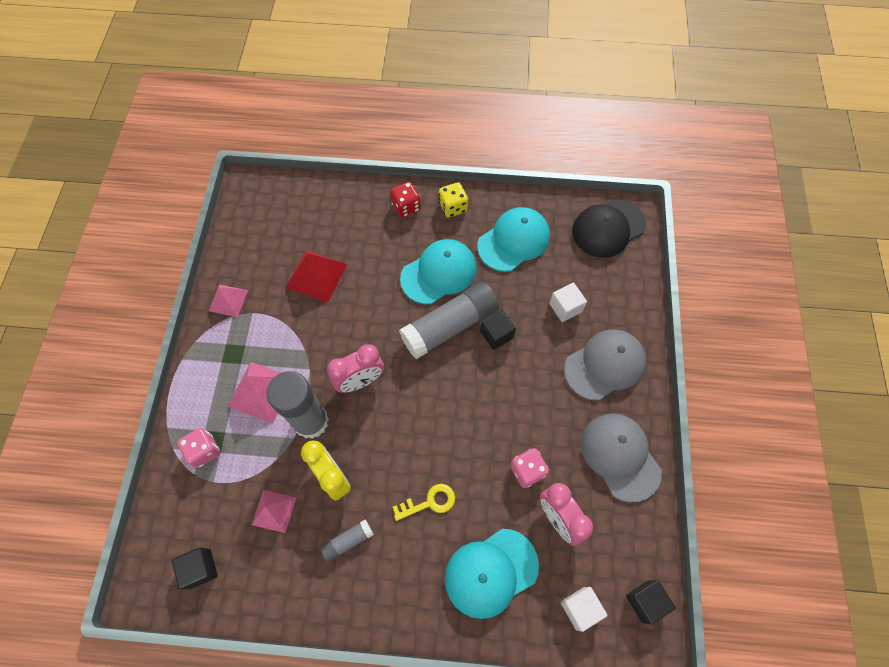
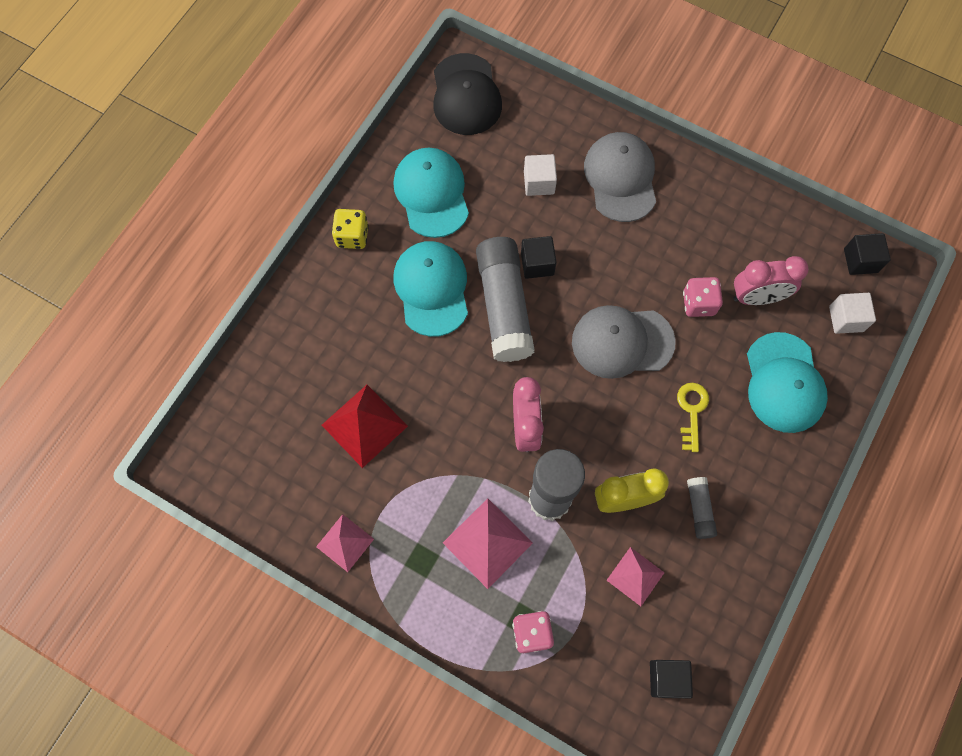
camera: 65 degrees left, 5 degrees up
(406, 207) = (323, 287): red dice -> none
(620, 456) = (720, 213): grey cap -> grey cap (622, 342)

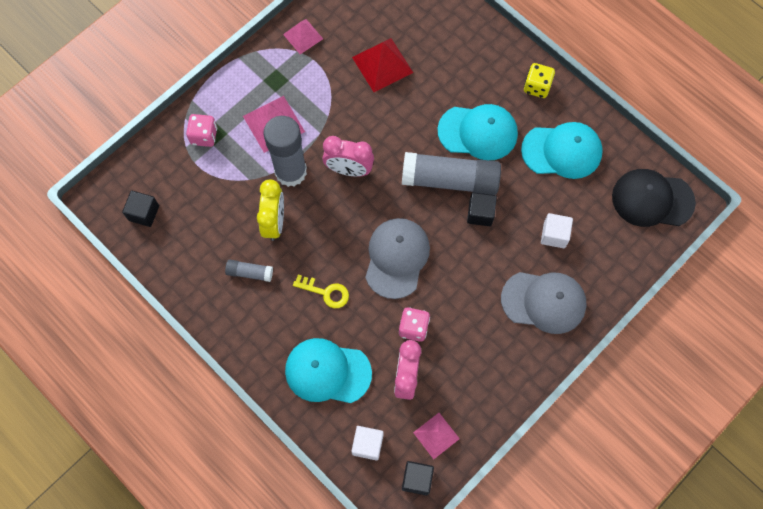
camera: 105 degrees right, 0 degrees up
(635, 576) = (218, 213): pink pyramid -> pink pyramid (436, 435)

